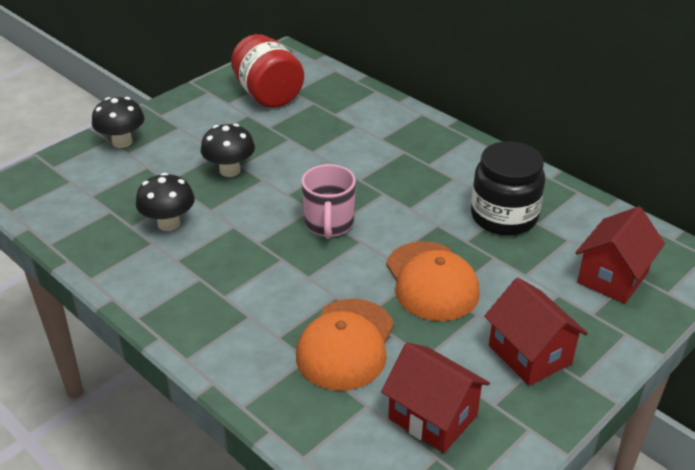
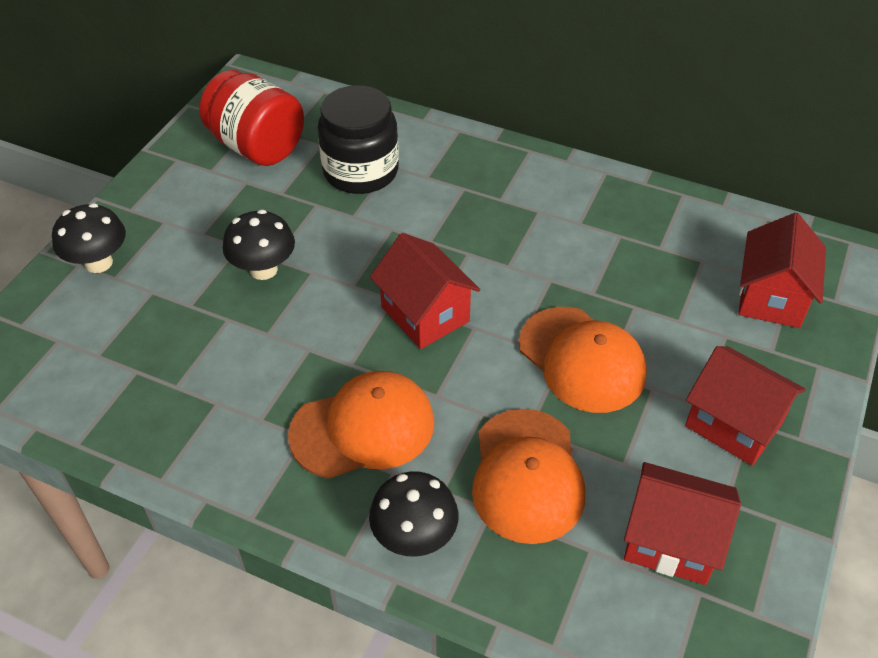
camera: 20 degrees left, 10 degrees up
(169, 223) = (223, 368): black mushroom -> black mushroom (414, 537)
(243, 283) = (363, 428): none -> orange cap
(329, 224) = (425, 314): pink mug -> red house
(504, 216) = (619, 249): black jar -> black jar (361, 171)

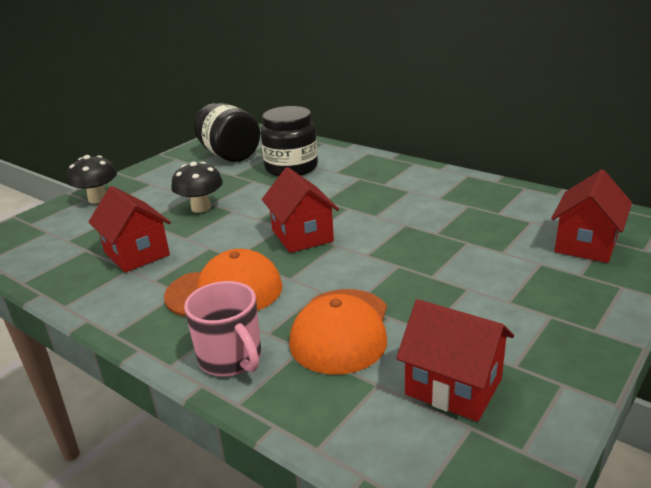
camera: 15 degrees right, 20 degrees down
(257, 146) = (229, 155): red jar -> black jar
(414, 537) = (231, 358): black mushroom -> pink mug
(582, 359) = (413, 267): orange cap -> none
(733, 424) = (534, 316): red house -> red house (136, 253)

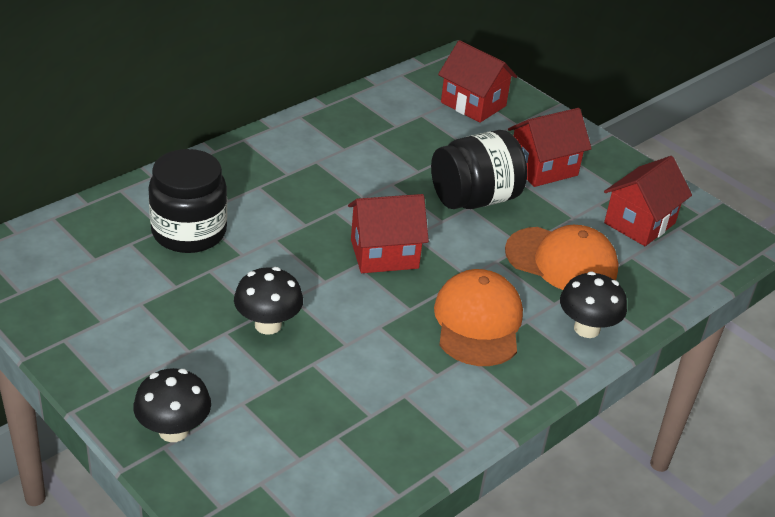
camera: 85 degrees left, 10 degrees up
(136, 253) = (368, 388): red house -> red house (543, 168)
(229, 155) = (95, 281): black jar -> black jar (474, 199)
(231, 358) = (586, 329): pink mug -> black mushroom

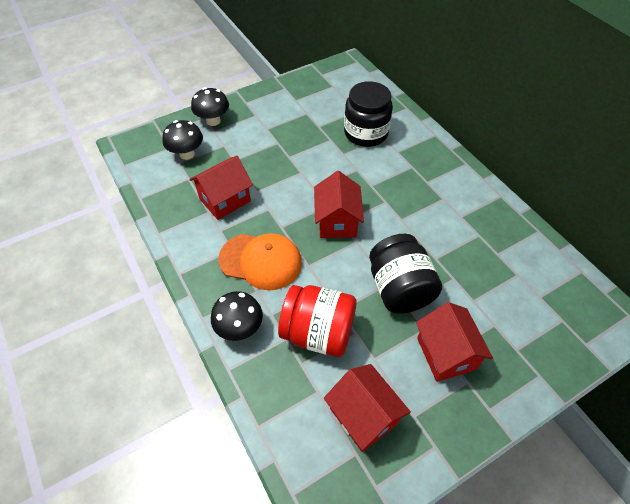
camera: 105 degrees right, 15 degrees up
(268, 325) = (280, 159): black mushroom -> black mushroom (187, 154)
(473, 104) = (544, 319): red house -> red house (225, 200)
(561, 261) = (318, 333): orange cap -> red jar

